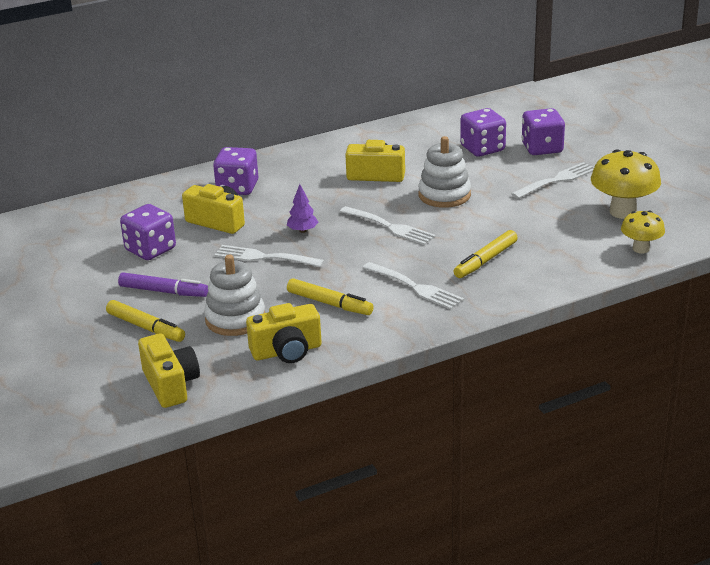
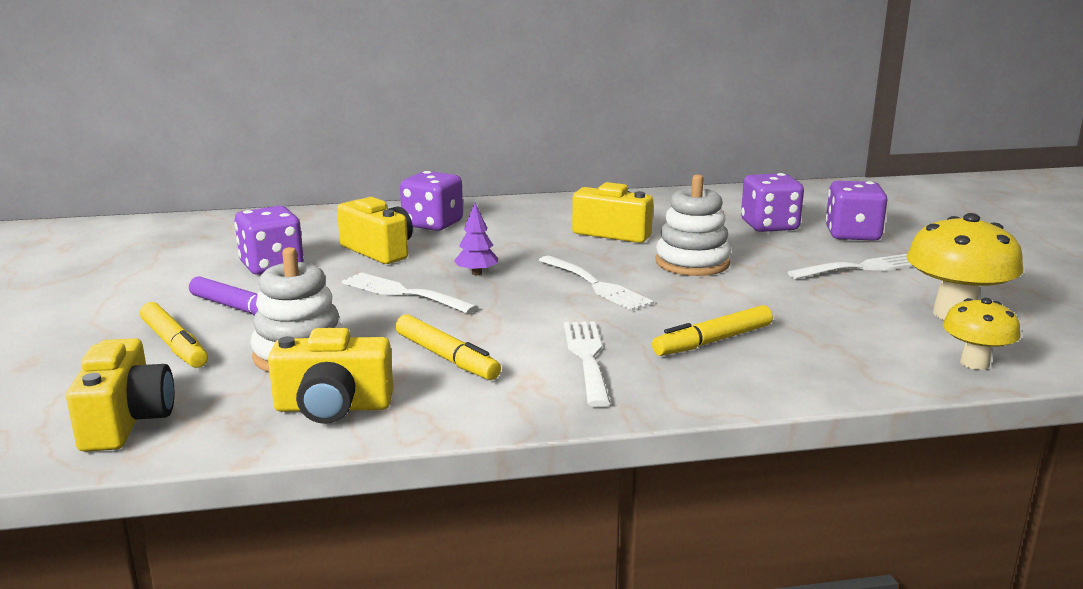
camera: 15 degrees right, 10 degrees down
(415, 287) = (586, 357): white fork -> white fork turned 150 degrees counterclockwise

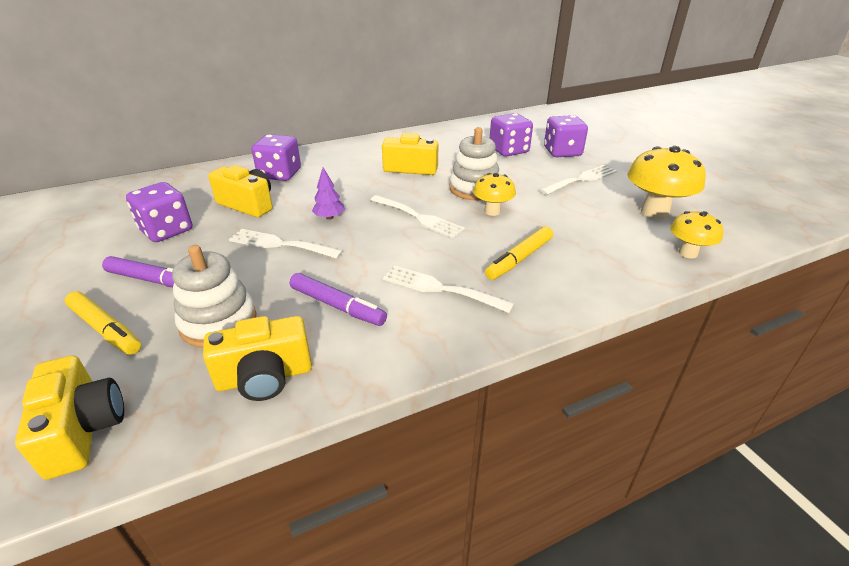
camera: 15 degrees left, 15 degrees up
(446, 357) = (337, 306): yellow marker -> purple marker
(586, 357) = (440, 289): white fork -> white fork turned 45 degrees counterclockwise
(704, 289) = (492, 211): none -> yellow mushroom

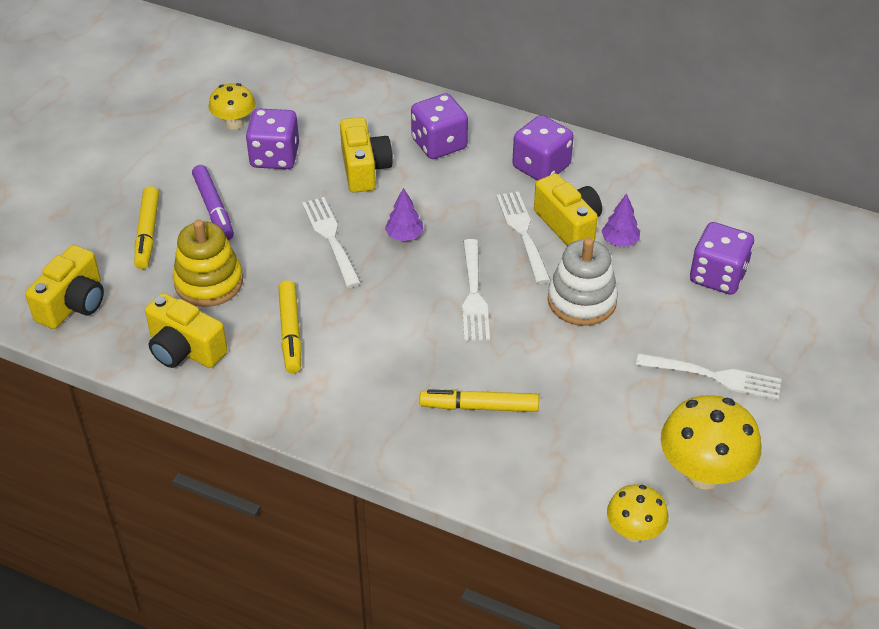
camera: 50 degrees right, 10 degrees up
(218, 322) = (209, 282): white stacking toy -> yellow stacking toy
(337, 306) = (291, 332): purple marker -> yellow marker
(440, 289) = (376, 379): white fork -> white fork (522, 233)
(446, 161) = (619, 241): none -> purple tree
(492, 211) = (548, 341): yellow mushroom -> yellow mushroom (234, 123)
(562, 152) = (776, 325): purple dice -> purple dice (541, 167)

